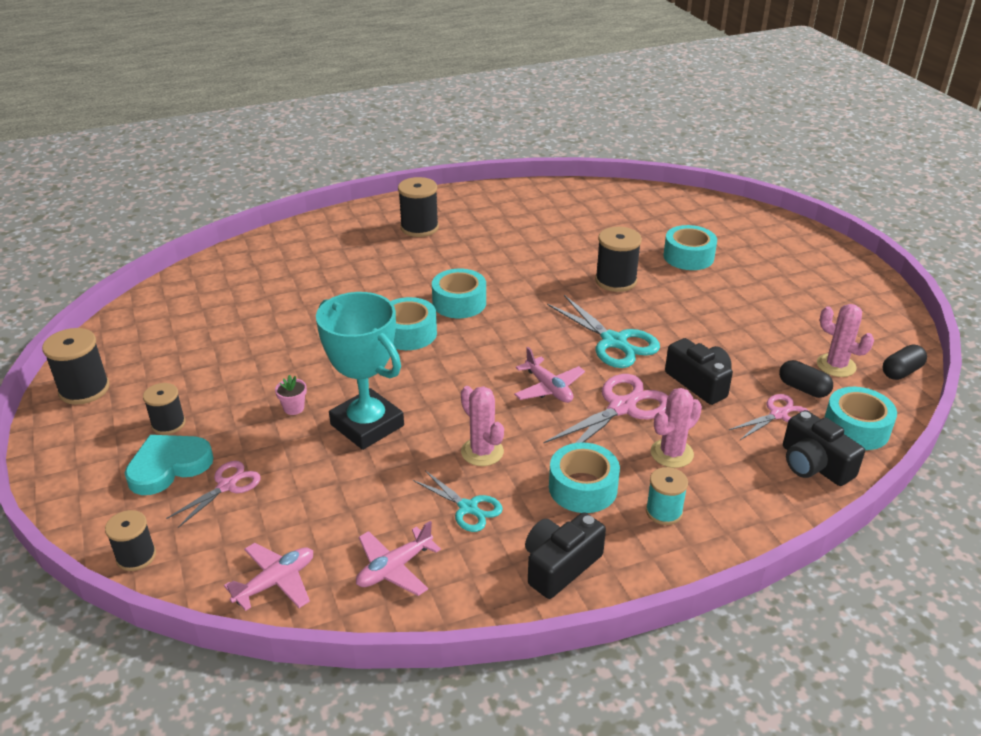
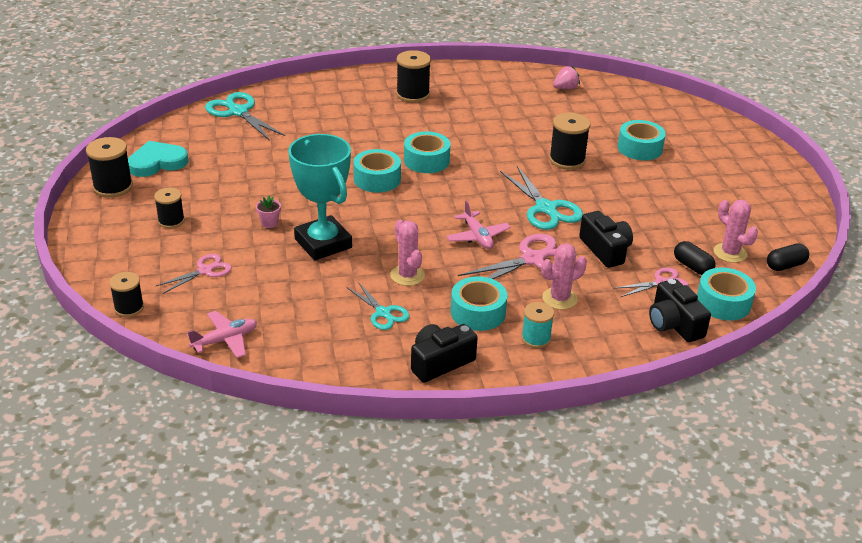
camera: 10 degrees right, 0 degrees up
(168, 466) = (165, 251): turquoise heart -> turquoise heart (157, 162)
(222, 273) = (238, 112): none -> turquoise scissors
(394, 568) = (314, 345): pink plane -> none
(583, 200) = (565, 88): none -> pink strawberry

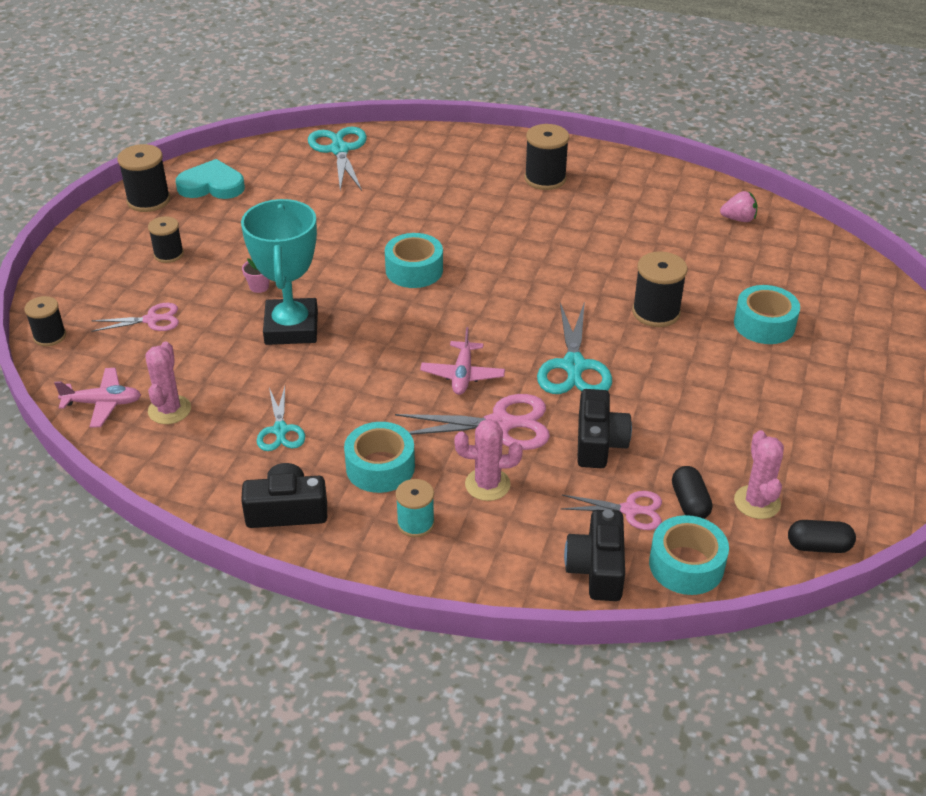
camera: 30 degrees right, 5 degrees up
(407, 275) = (344, 395): pink cactus -> pink cactus (169, 410)
(426, 160) = (488, 264): turquoise tape -> none

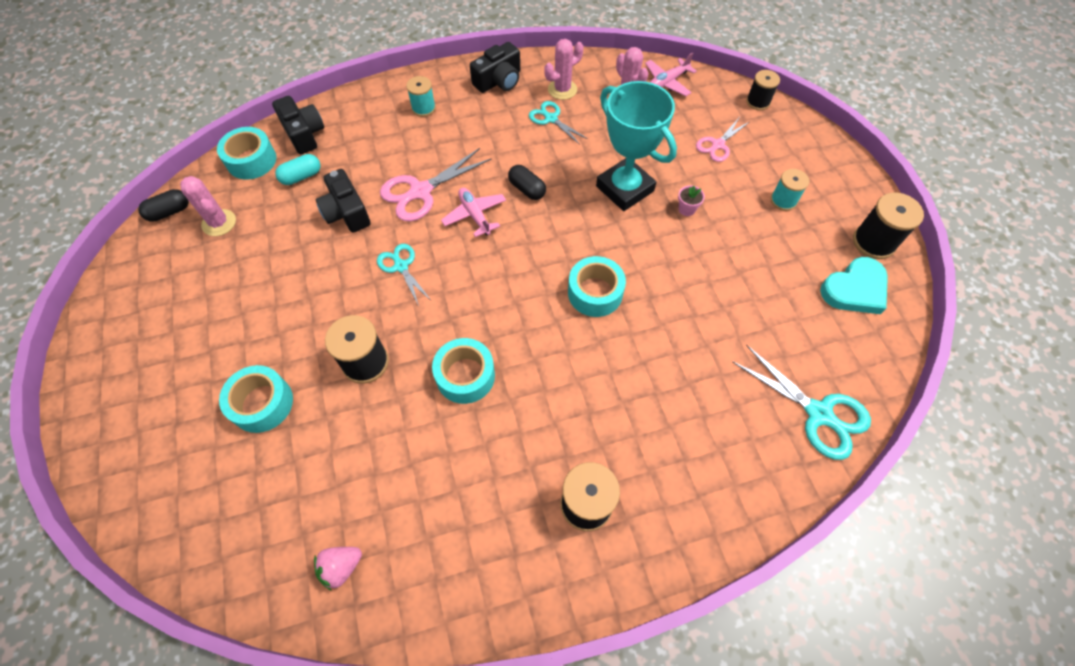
camera: 145 degrees right, 20 degrees up
(169, 254) = (783, 200): black spool -> turquoise spool
(380, 467) = (471, 127): turquoise tape -> turquoise tape (465, 376)
(487, 484) = (399, 149): pink cactus -> pink cactus (562, 89)
(574, 366) = (401, 266): turquoise scissors -> turquoise scissors, size x0.61
(630, 510) = (301, 176): pink scissors -> turquoise capsule
(689, 503) = (265, 200): black capsule -> black capsule (527, 189)

